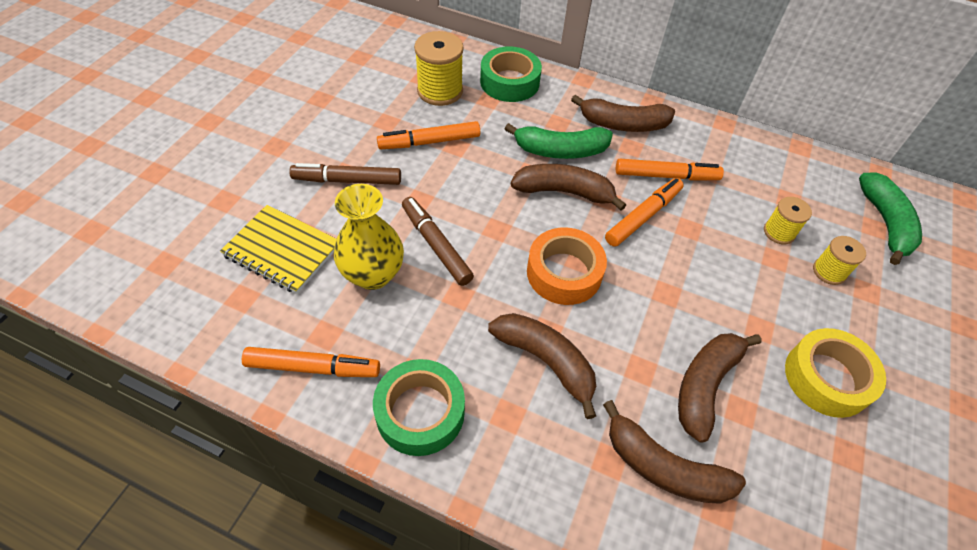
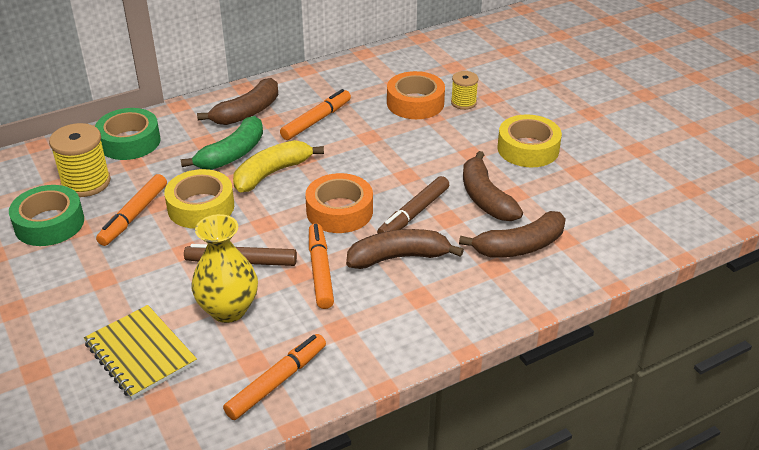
camera: 50 degrees left, 15 degrees down
(282, 250) = (140, 353): yellow notebook -> yellow notebook turned 75 degrees clockwise
(347, 180) = (113, 281): brown marker -> brown marker (413, 214)
(420, 412) = (374, 339): green tape -> green tape (49, 223)
(477, 174) = (201, 207): none -> yellow tape
(564, 192) = (272, 173): brown banana -> yellow banana
(643, 216) = (337, 150): orange marker -> orange marker (320, 271)
(779, 232) = (415, 103): yellow spool -> orange tape
(885, 223) = (456, 61): green banana -> none

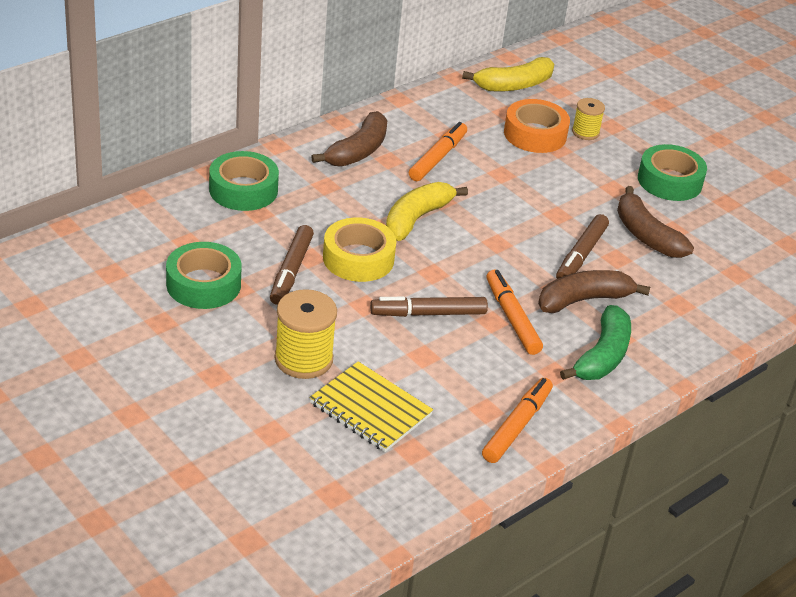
camera: 15 degrees left, 0 degrees up
(86, 182) = (219, 238): yellow spool -> yellow spool (303, 359)
(134, 215) = (291, 271): orange marker -> brown marker
(228, 309) = (437, 361): yellow vase -> none
(232, 154) = (364, 199): green banana -> green banana (602, 356)
(339, 211) = (505, 256): orange tape -> none
(414, 61) = (514, 85): none -> yellow banana
(519, 246) = (697, 283): brown banana -> none
(528, 149) = (669, 181): yellow tape -> green tape

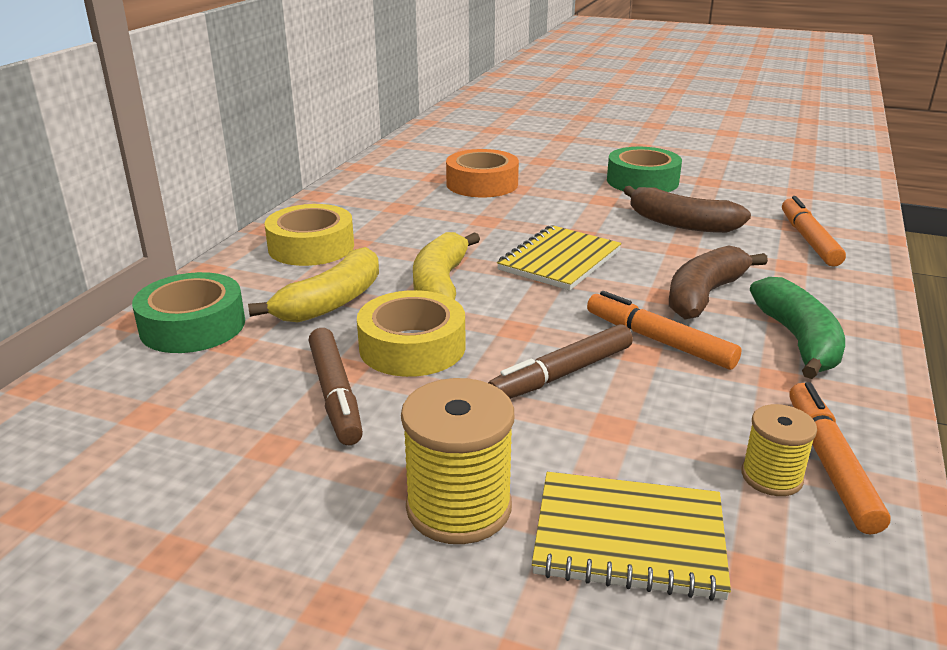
camera: 25 degrees left, 10 degrees down
(203, 284) = (212, 463): green tape -> none
(358, 151) = (311, 247): brown banana -> yellow tape
(438, 158) = (406, 227): orange marker -> orange marker (808, 240)
(514, 85) = (421, 158): yellow banana -> yellow banana (331, 302)
(516, 232) = (559, 260): none -> yellow notebook
(581, 255) = (647, 258): brown marker -> none
(585, 132) = (525, 170): yellow spool -> yellow spool (771, 477)

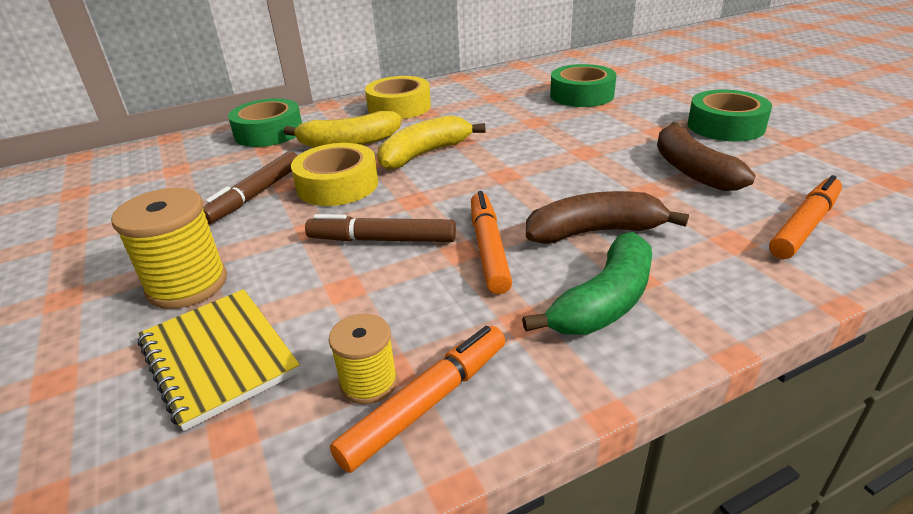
camera: 45 degrees right, 5 degrees up
(482, 184) = (581, 95): orange tape -> green tape
(559, 260) = (531, 165): yellow notebook -> none

